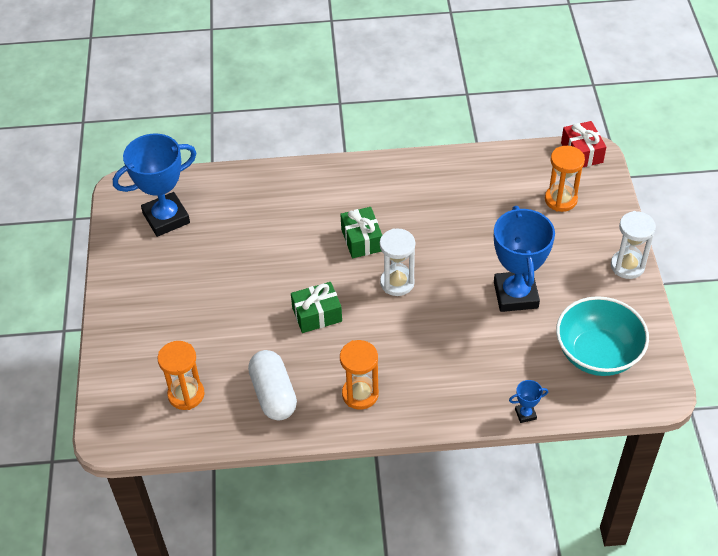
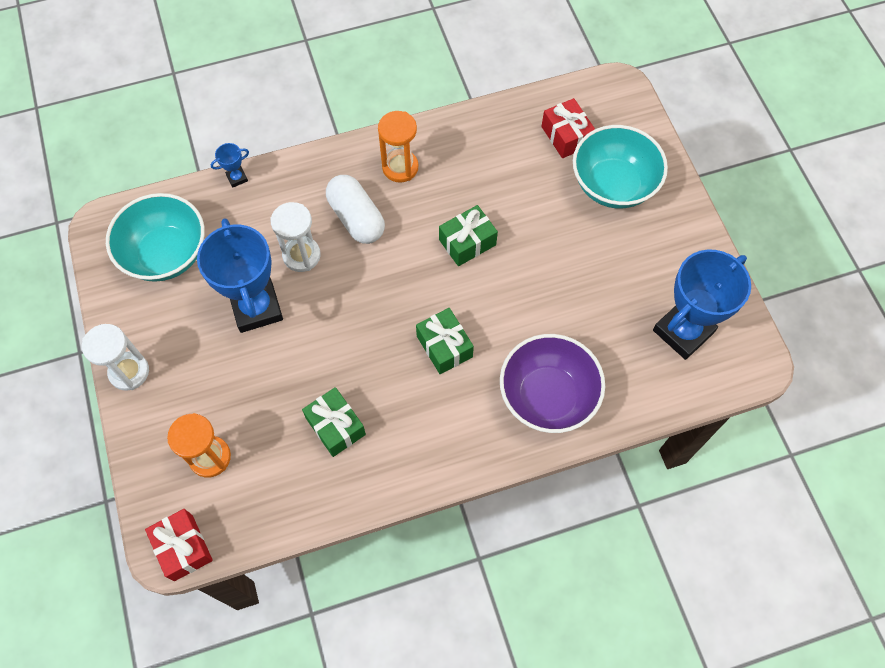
camera: 165 degrees right, 15 degrees up
(164, 340) = (613, 185): none -> turquoise bowl
(186, 394) = (566, 136): orange hourglass -> red gift
(273, 394) = (483, 152): white capsule -> white capsule (356, 218)
(292, 195) = (547, 396): none -> purple bowl
(397, 283) = (390, 297): white hourglass -> white hourglass (301, 255)
(461, 203) = (335, 426): none -> green gift

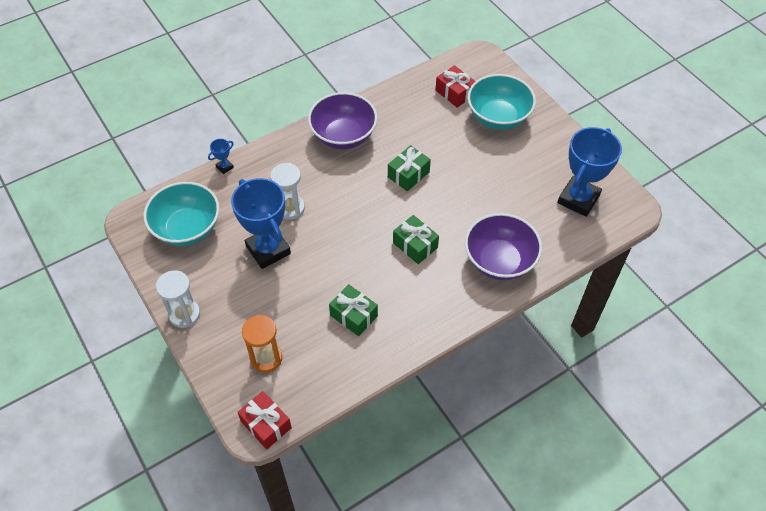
camera: 15 degrees left, 10 degrees down
(356, 218) = (322, 175): white capsule -> none
(400, 167) = (343, 136): orange hourglass -> purple bowl

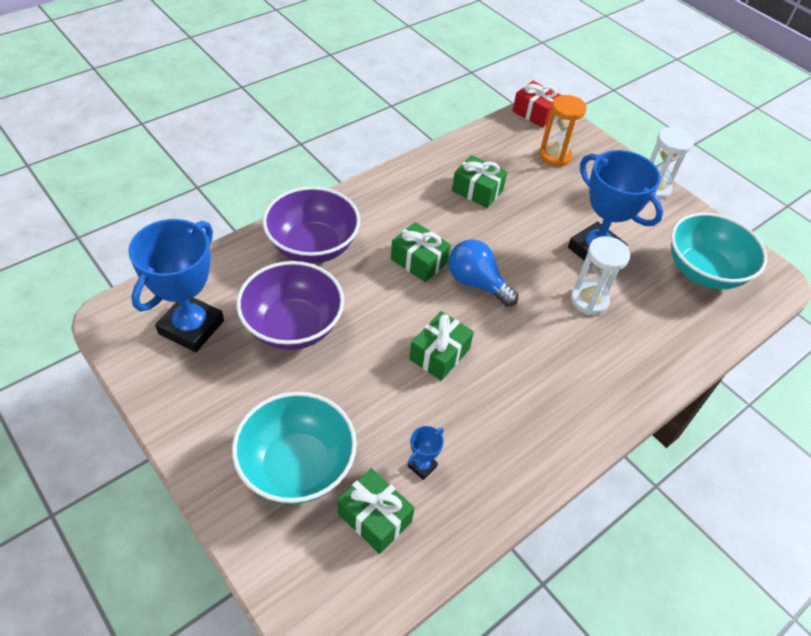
camera: 170 degrees right, 5 degrees down
(224, 167) = (703, 354): blue trophy -> blue trophy (422, 466)
(343, 136) = (551, 414): purple bowl -> purple bowl (293, 326)
(372, 225) = (476, 283): none -> blue light bulb
(455, 93) = (375, 517): red gift -> green gift

